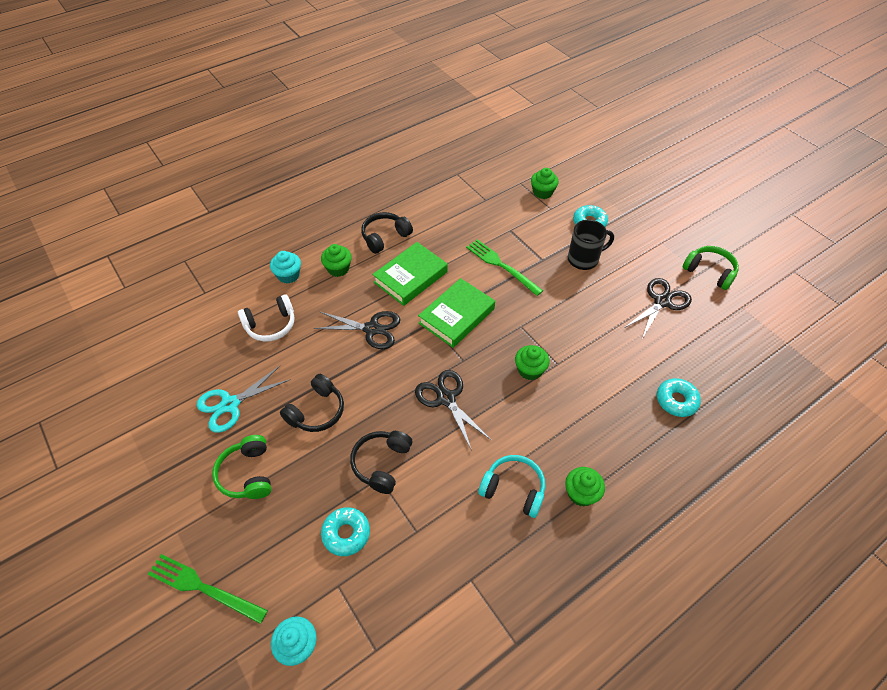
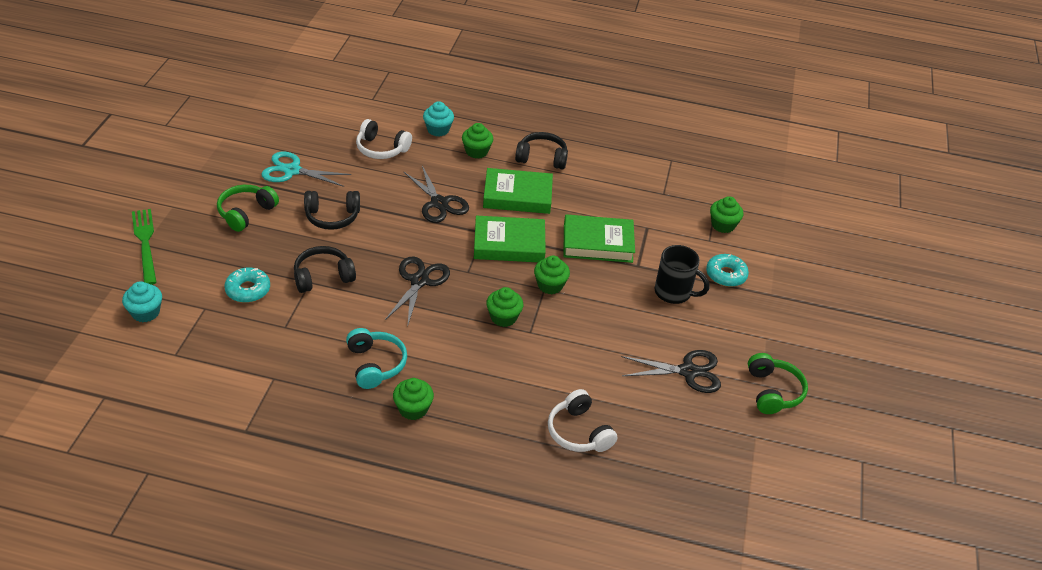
camera: 45 degrees right, 10 degrees down
(502, 266) = (598, 243): green fork -> green book
(520, 320) = (550, 285): none -> green cupcake
(676, 400) = (579, 432): turquoise donut -> white headphones

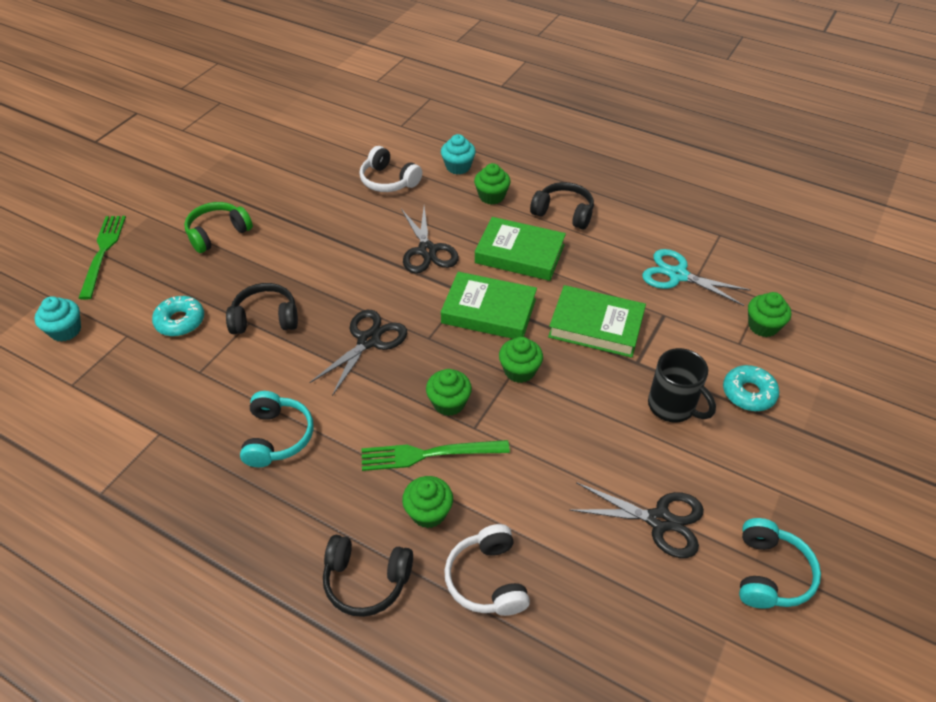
camera: 20 degrees right, 5 degrees up
(292, 170) = (285, 193): turquoise scissors -> turquoise scissors (678, 275)
(332, 217) = (305, 250): black headphones -> black headphones (366, 580)
(413, 409) = (297, 504): green cupcake -> green cupcake (428, 512)
(502, 356) = (429, 454): none -> green fork
(773, 391) = (770, 573): green headphones -> turquoise headphones

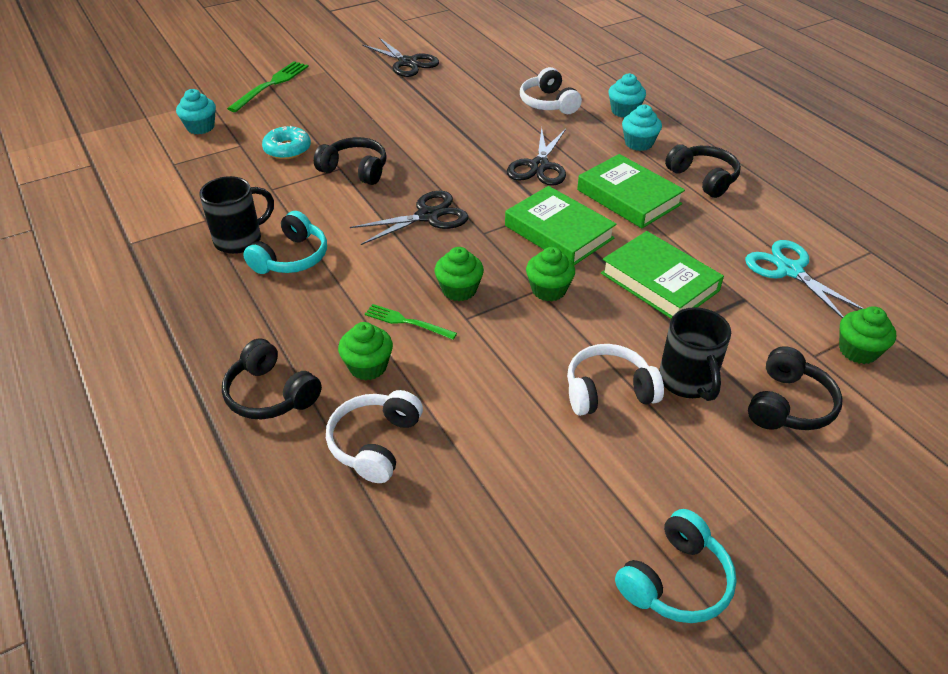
camera: 30 degrees right, 5 degrees down
(212, 439) = (240, 239): none -> black mug
(218, 233) = (369, 98): green headphones -> none
(429, 454) = (407, 322): green fork -> green fork, size x0.62
(491, 196) = (638, 143): green cupcake -> turquoise cupcake
(625, 442) = (608, 391): none -> white headphones
(659, 521) = (588, 474): black scissors -> black scissors (407, 63)
(748, 393) = (788, 405): turquoise donut -> black headphones

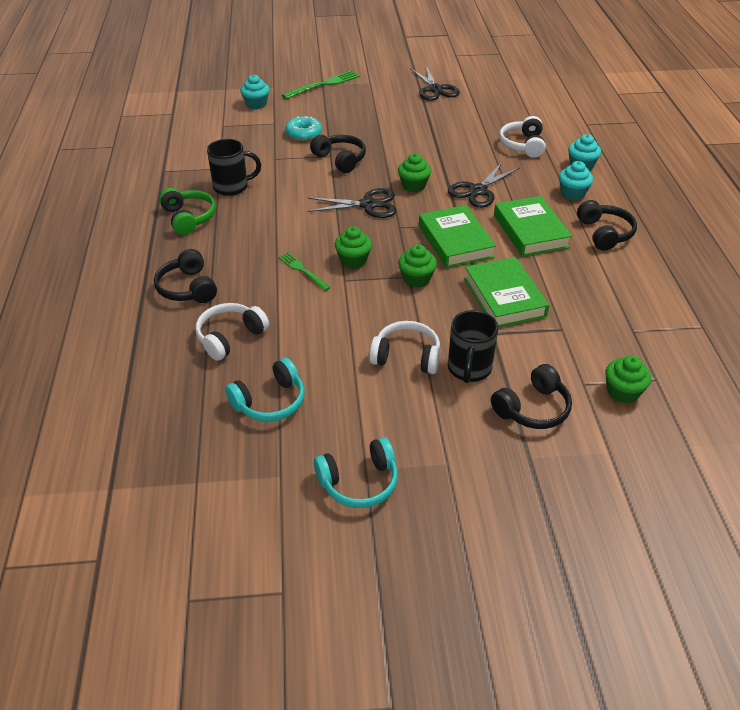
camera: 25 degrees right, 0 degrees up
(207, 297) = (189, 218): none -> green headphones
(291, 258) = (257, 208): turquoise headphones -> turquoise headphones (270, 401)
(368, 366) = (258, 290): green cupcake -> green cupcake (413, 185)
(789, 270) = (617, 320): turquoise scissors -> none

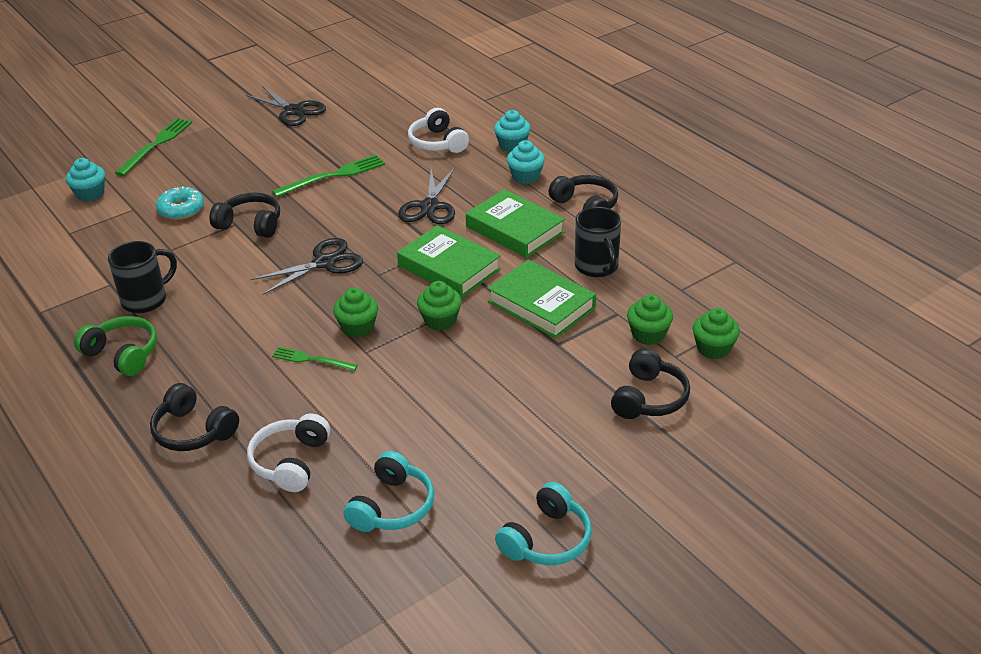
camera: 30 degrees left, 5 degrees down
(406, 356) = (494, 401): white headphones -> none
(413, 185) = (357, 224): green cupcake -> green cupcake (648, 334)
(425, 144) = (333, 176): none -> green fork
(469, 369) = (563, 387): black mug -> black mug (597, 267)

